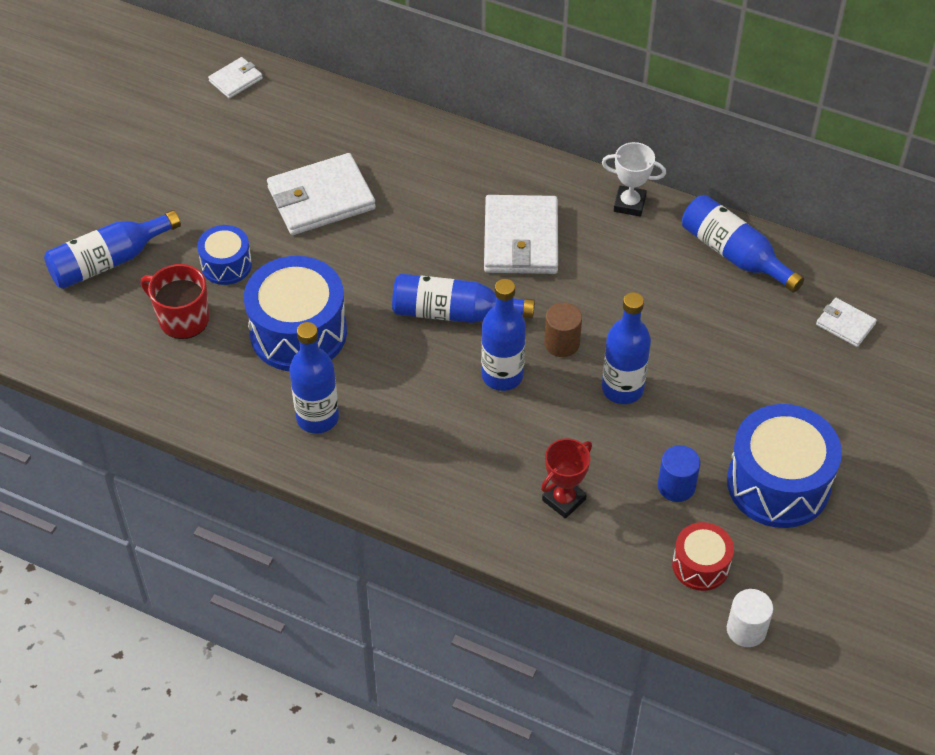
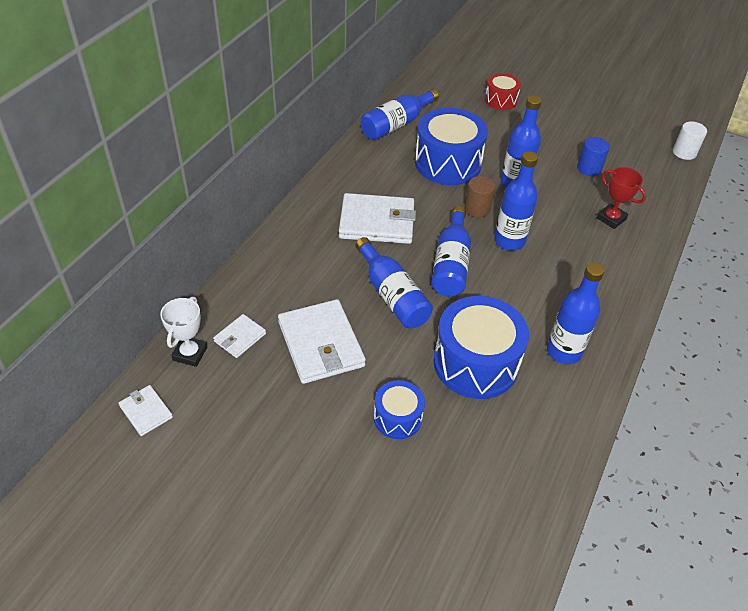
camera: 90 degrees left, 5 degrees down
(109, 261) = (390, 525): blue bottle -> blue bottle (392, 295)
(182, 319) = (464, 453): red mug -> none
(629, 204) = (347, 165): white trophy -> white trophy (190, 354)
(700, 565) = (645, 165): red drum -> red drum (500, 100)
(778, 483) = (578, 128): blue drum -> blue drum (448, 163)
(845, 324) = (454, 89): white wallet -> white wallet (240, 337)

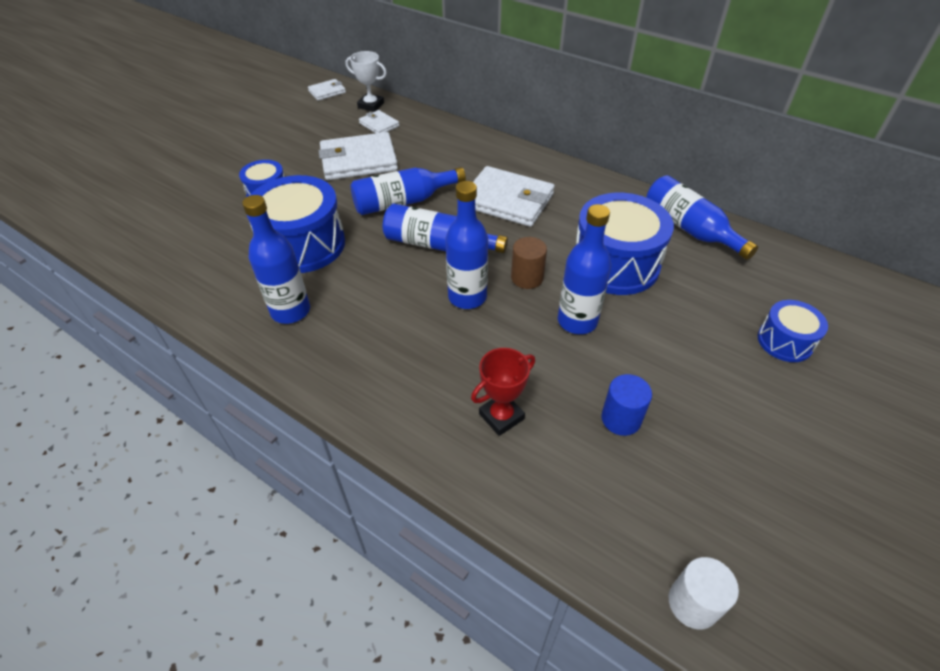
camera: 100 degrees right, 0 degrees up
(377, 222) = (508, 200): white wallet -> white wallet turned 75 degrees counterclockwise
(500, 100) = (785, 341): red drum -> blue drum

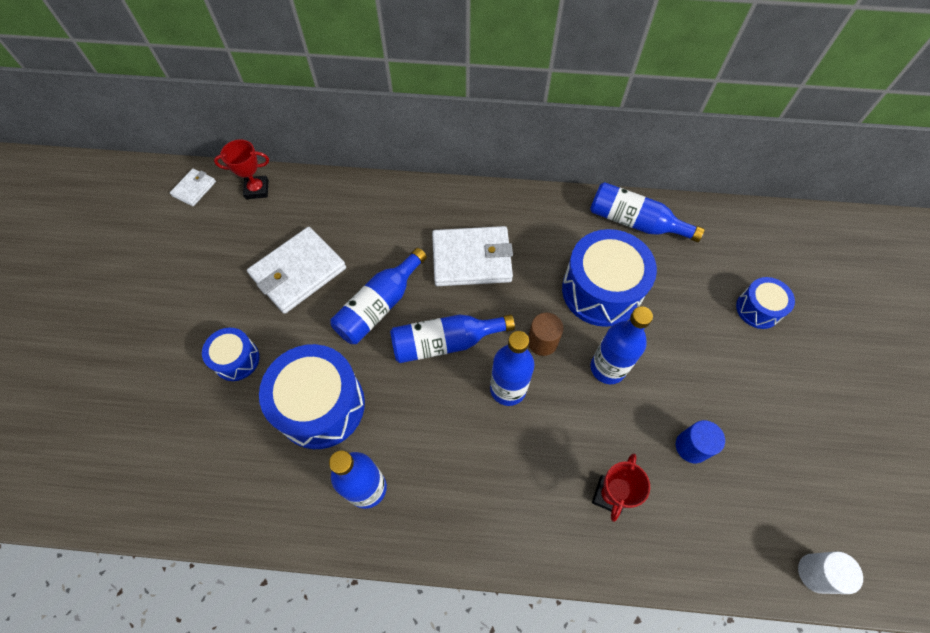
camera: 30 degrees left, 15 degrees up
(371, 105) = (257, 189): white trophy -> red trophy
(379, 125) = (285, 213): white wallet -> none

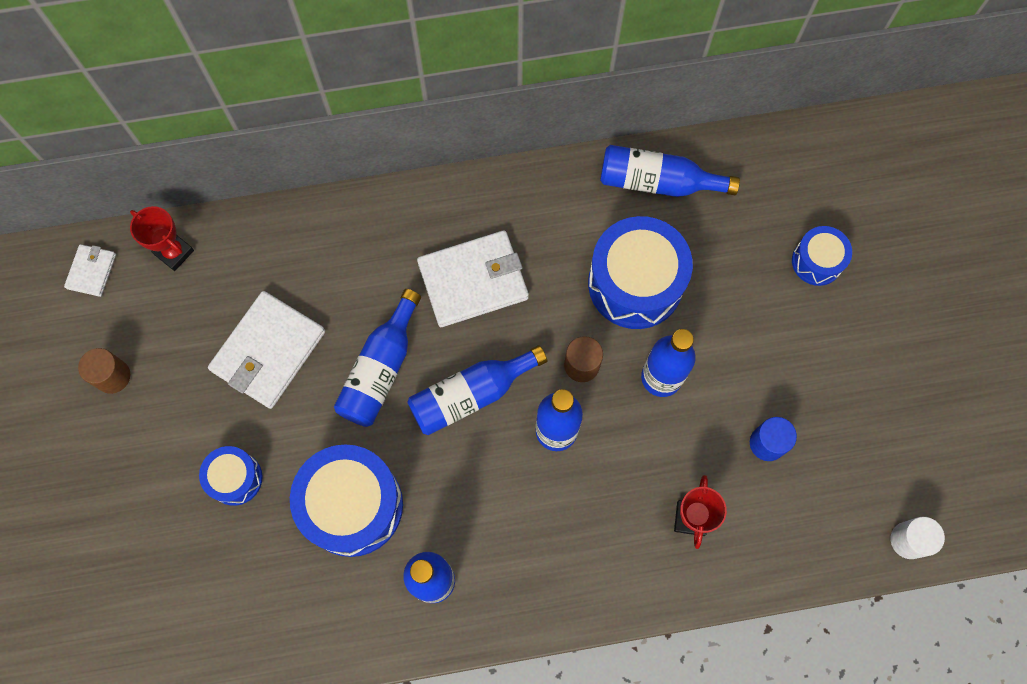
camera: 15 degrees left, 10 degrees up
(177, 262) = (113, 376): none -> brown cylinder
(257, 189) = (174, 252): red trophy -> red trophy turned 60 degrees clockwise

